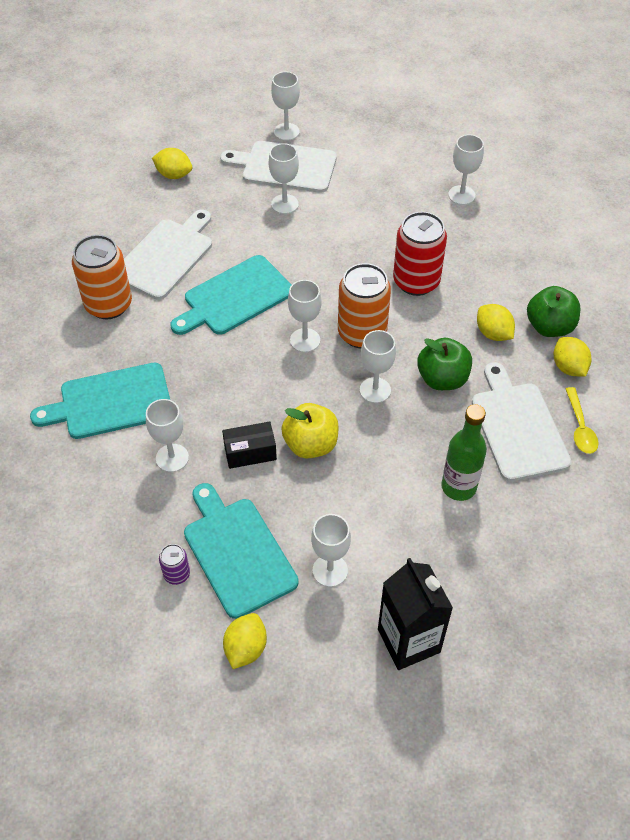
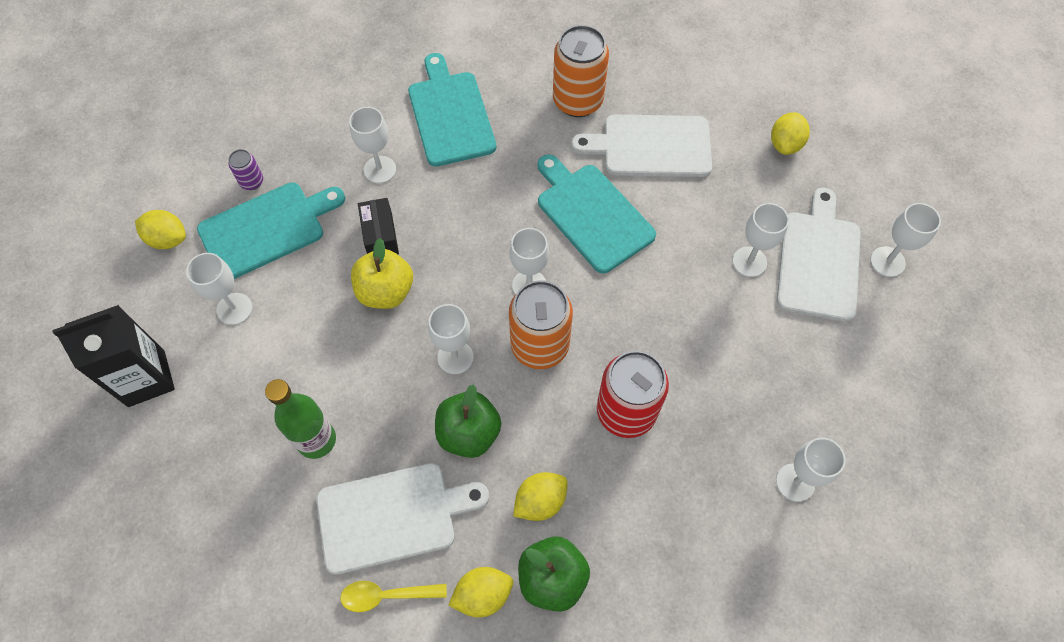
camera: 90 degrees right, 10 degrees up
(166, 256) = (651, 146): white cutting board -> white cutting board turned 150 degrees clockwise

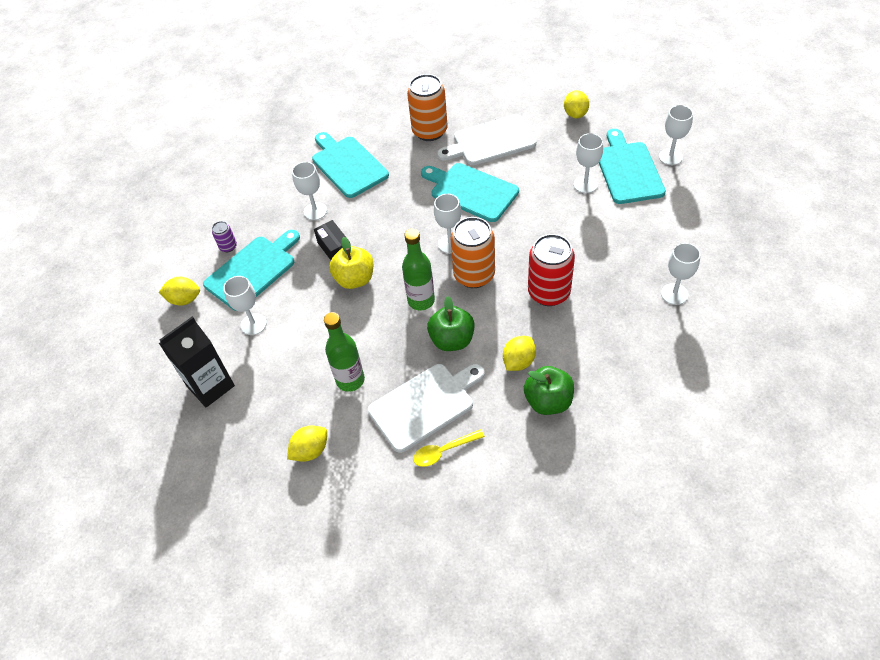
camera: 15 degrees left, 10 degrees down
(455, 357) = (421, 300): white goblet -> green bottle
(483, 594) = (507, 427): yellow lemon -> yellow lemon (310, 450)
(819, 261) = (628, 170): white cutting board -> turquoise cutting board

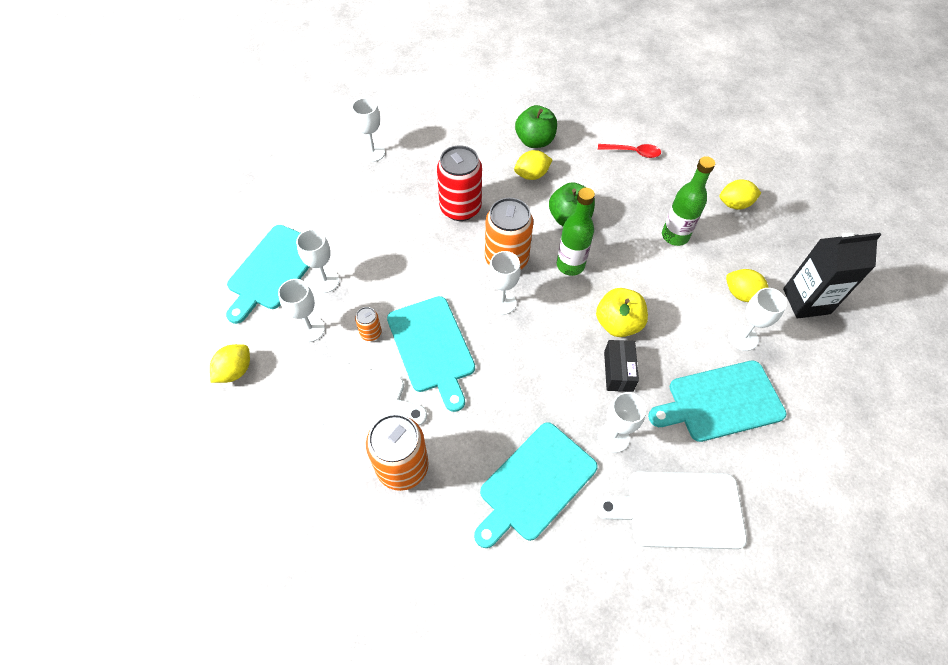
camera: 150 degrees left, 5 degrees up
(184, 299) = (812, 413): yellow lemon -> yellow lemon (742, 294)
(228, 246) = (739, 455): purple can -> none
(348, 165) = (534, 483): turquoise cutting board -> turquoise cutting board turned 45 degrees clockwise
(425, 405) = (626, 186): white cutting board -> white cutting board (678, 509)
(443, 451) = (633, 152): yellow spoon -> red spoon
(519, 176) = (371, 333): none -> orange can
(670, 157) = (223, 258): white goblet -> white goblet (310, 329)

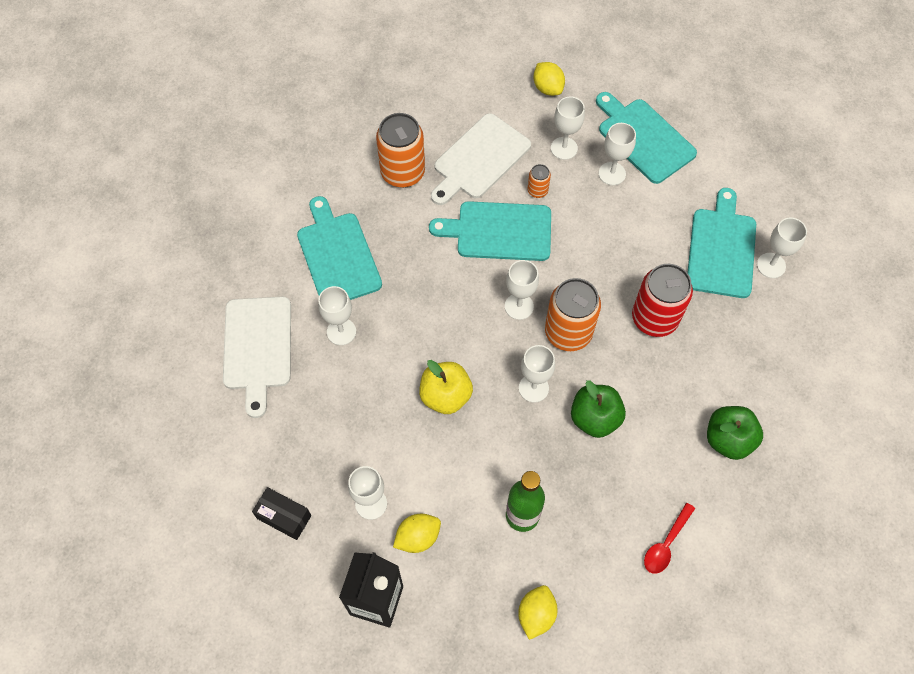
camera: 115 degrees right, 5 degrees up
(531, 175) = (674, 410): yellow lemon -> none
(570, 265) = (533, 388): green bottle -> white goblet
(618, 371) = (397, 369): black box -> black box (284, 517)
(678, 509) = (257, 348): white cutting board -> white cutting board turned 150 degrees clockwise
(720, 401) = (322, 439): turquoise cutting board -> turquoise cutting board (721, 249)

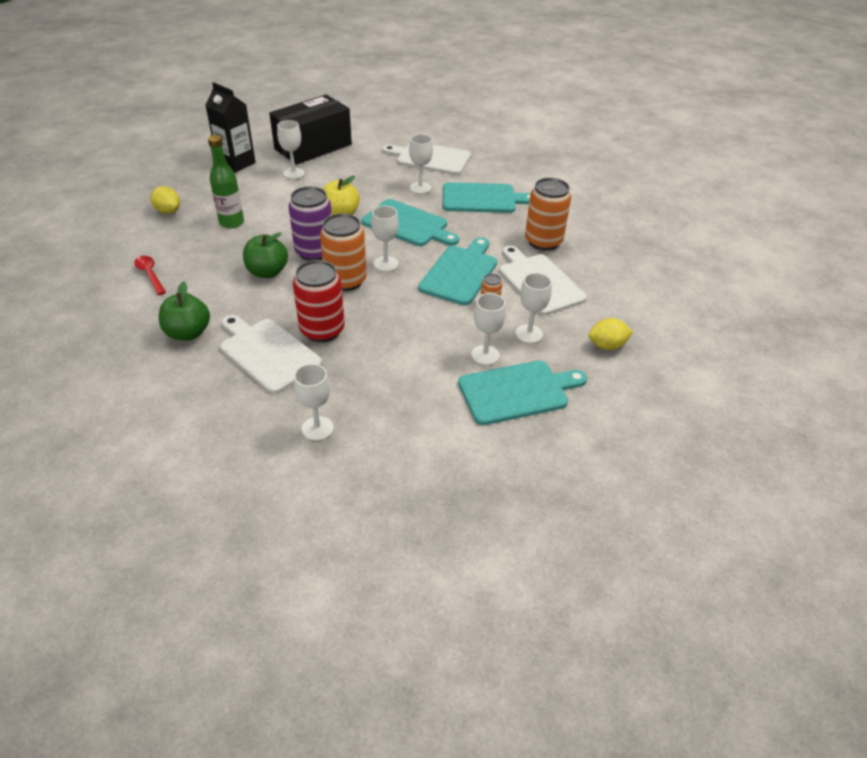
camera: 110 degrees right, 20 degrees down
(284, 517) = (313, 147): black box -> black box, size x2.25
(418, 537) = (257, 183): yellow lemon -> none
(533, 388) = (315, 252): white goblet -> purple can
(712, 350) = (267, 353): none -> white cutting board
(721, 249) = (359, 399): turquoise cutting board -> turquoise cutting board (408, 224)

